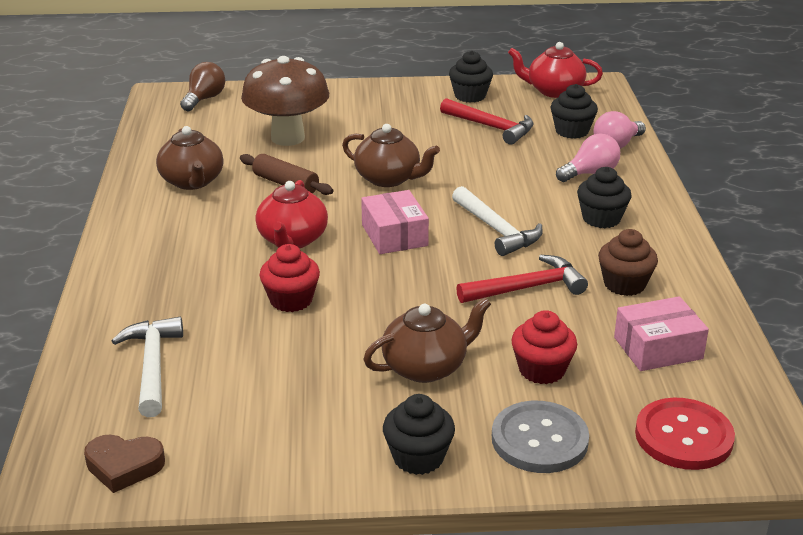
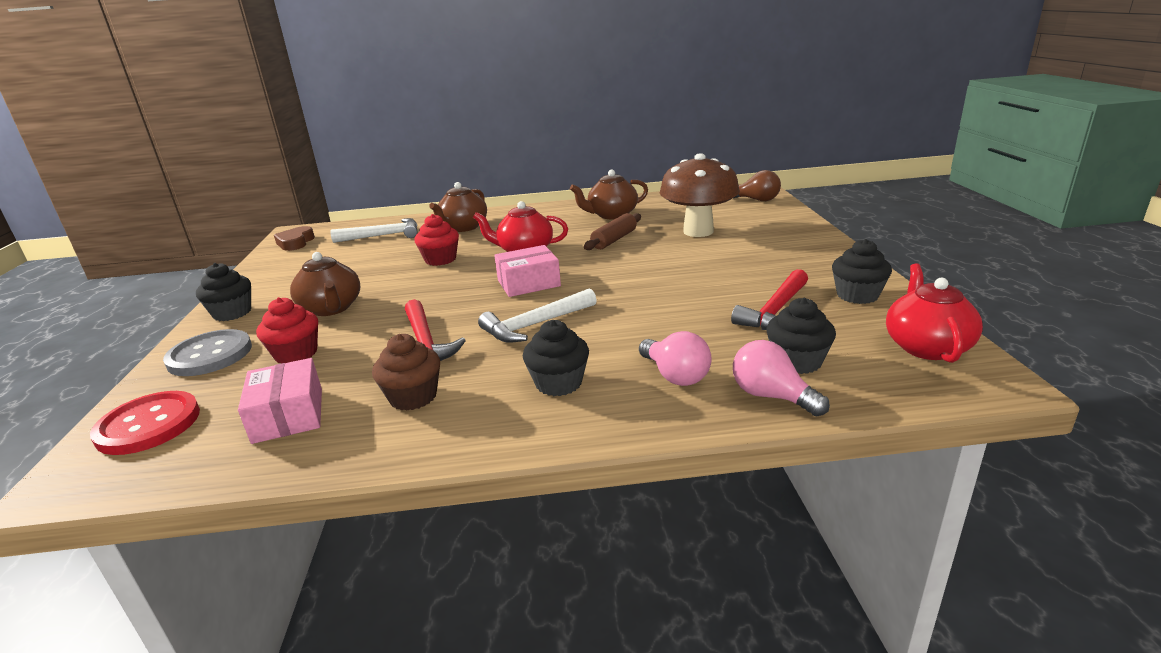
camera: 90 degrees right, 5 degrees down
(389, 179) = (632, 273): brown teapot -> brown teapot (463, 227)

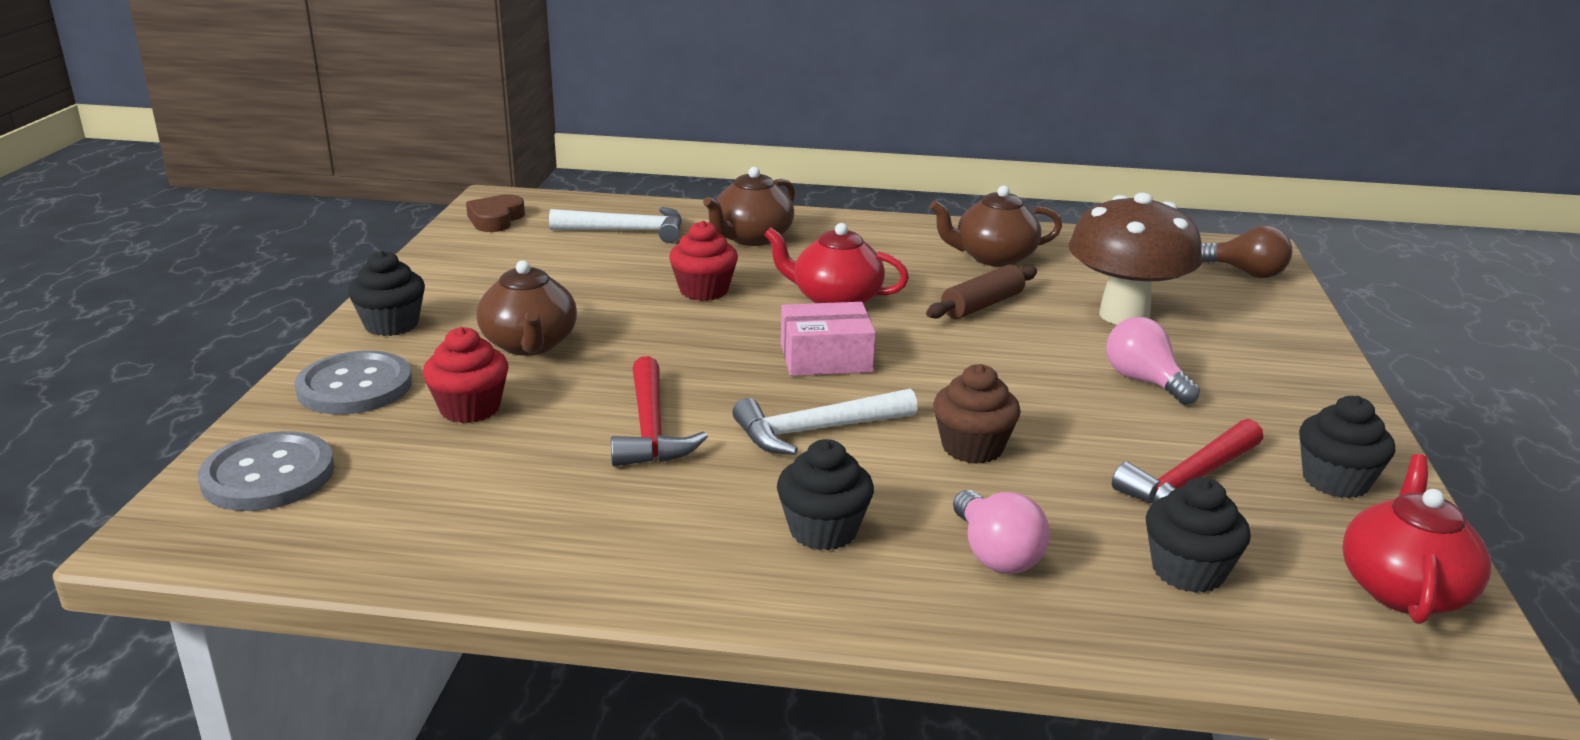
camera: 10 degrees right, 0 degrees up
(148, 425) = (268, 475): red button -> grey button
(288, 415) = (447, 499): pink box -> none
(413, 397) = (616, 508): brown cupcake -> brown cupcake (972, 447)
(771, 396) = (1125, 616): pink light bulb -> pink light bulb (1144, 381)

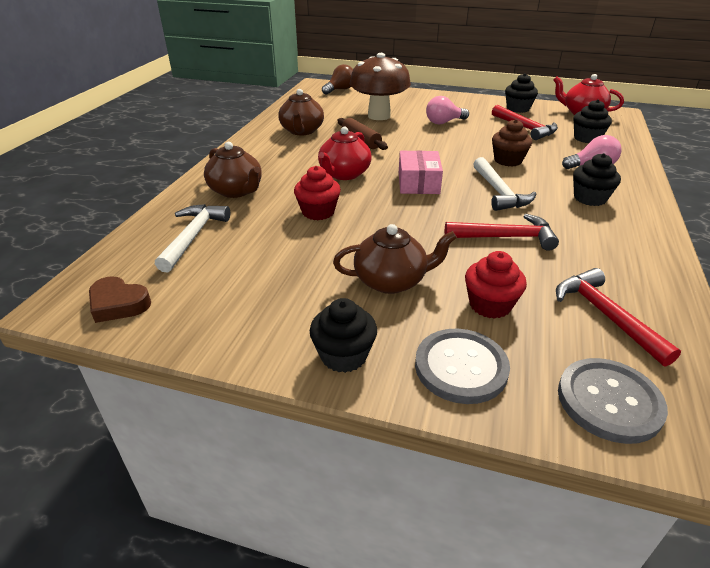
camera: 80 degrees left, 10 degrees up
(433, 495) = (605, 315): none -> red hammer

